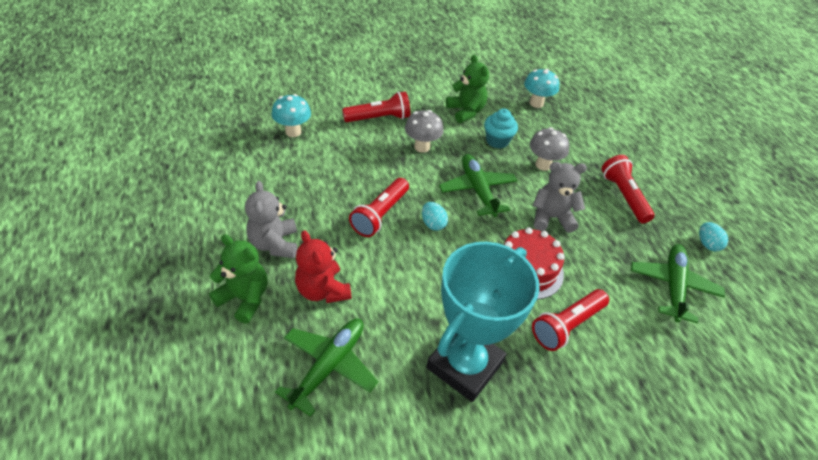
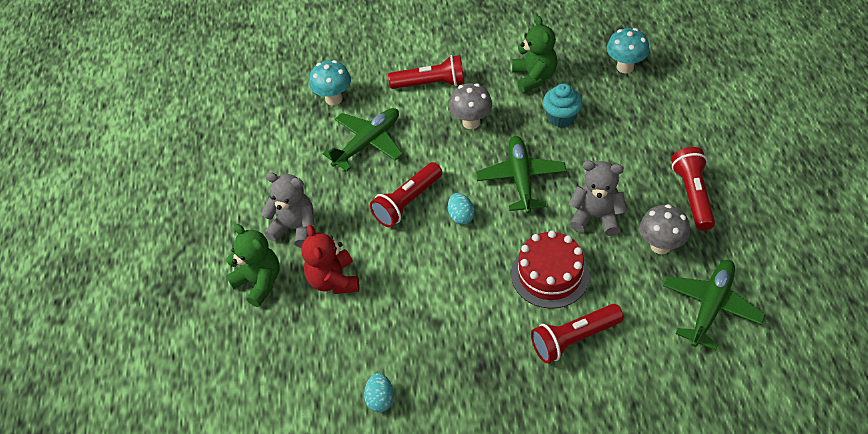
camera: 20 degrees right, 5 degrees up
(274, 244) = (295, 228): grey teddy bear -> grey teddy bear turned 105 degrees clockwise
(329, 366) = (326, 355): green plane -> green plane (367, 143)
(464, 365) = (456, 368): turquoise trophy -> none
(543, 165) = (607, 150): grey mushroom -> grey mushroom (660, 246)
(707, 244) = (773, 261): turquoise egg -> turquoise egg (380, 399)

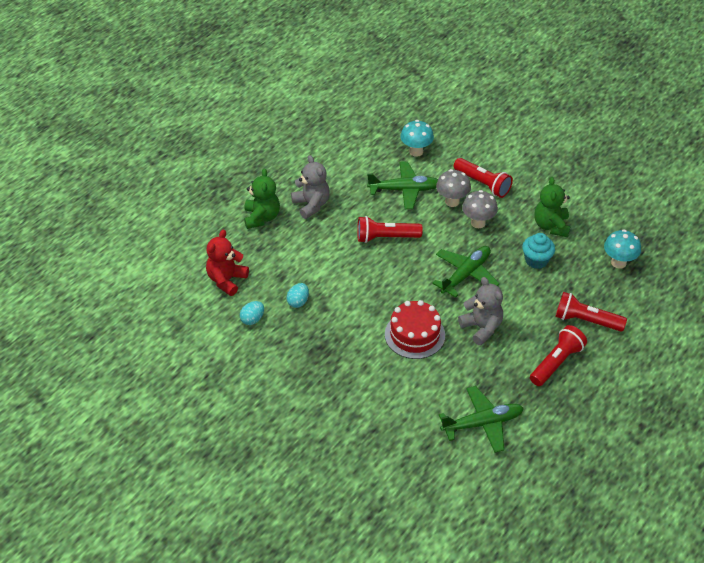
camera: 40 degrees right, 5 degrees down
(333, 280) = (299, 246): red teddy bear -> red teddy bear (226, 280)
(461, 216) = (406, 267): turquoise egg -> turquoise egg (298, 302)
(534, 77) = (551, 226): green teddy bear -> green teddy bear turned 150 degrees clockwise
(574, 338) = (385, 374): red flashlight -> red flashlight (586, 320)
(660, 246) = (498, 372): grey mushroom -> grey mushroom (452, 201)

